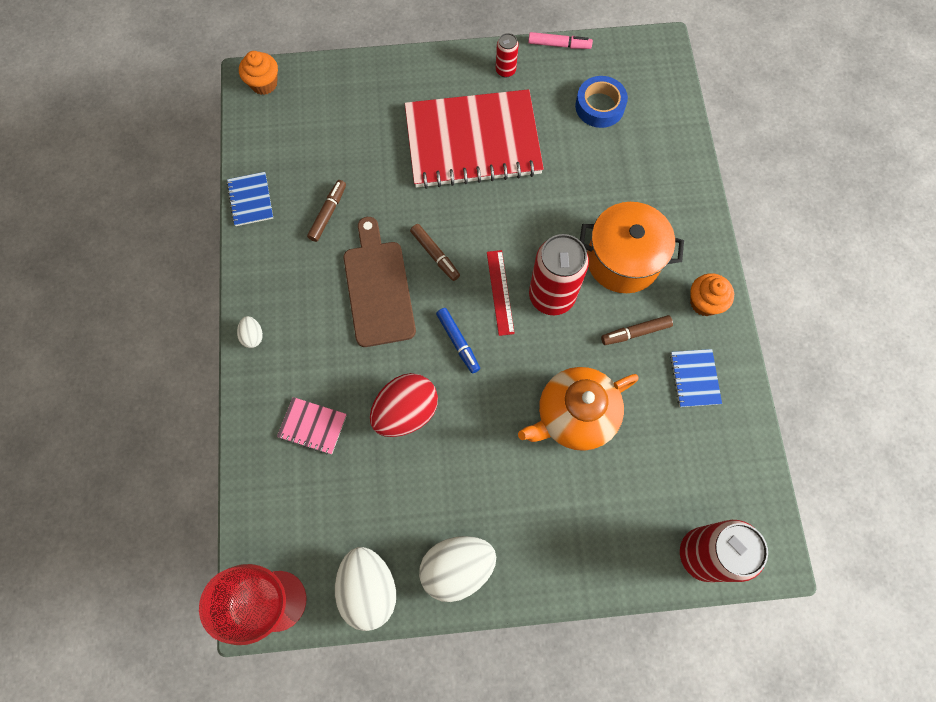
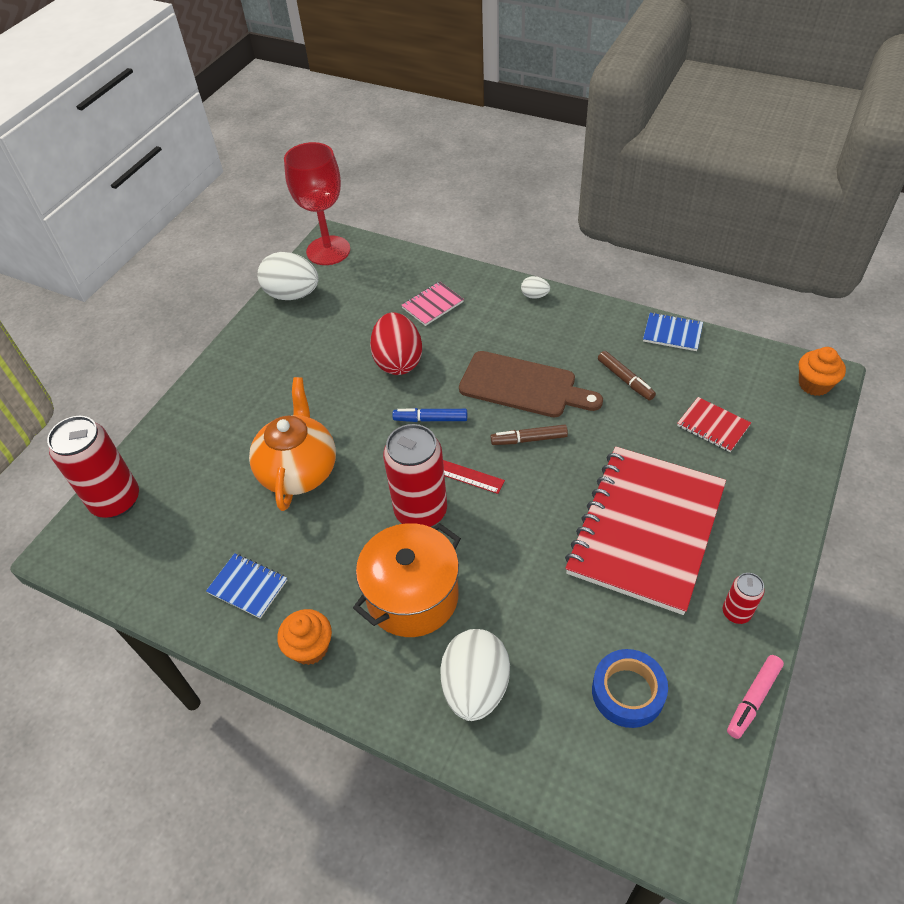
camera: 125 degrees right, 20 degrees down
(347, 135) = (713, 426): none -> red notebook
(457, 568) = (260, 344): white egg -> white egg (475, 687)
(635, 332) = (331, 562): brown marker -> none

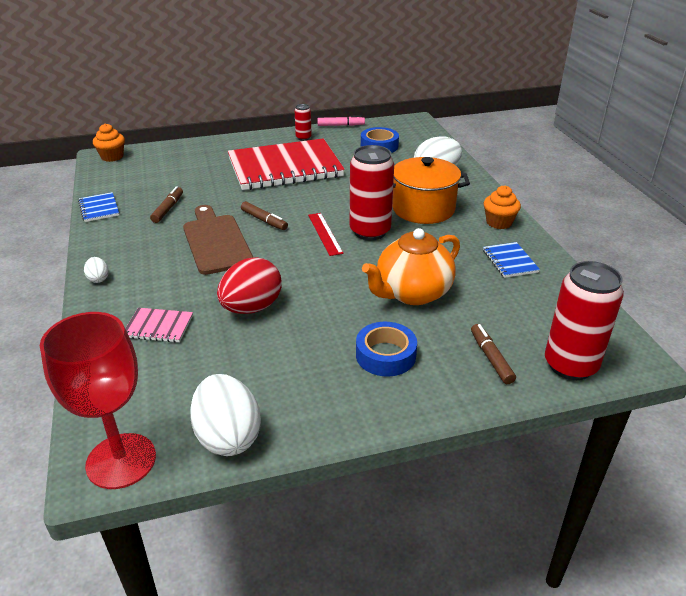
camera: 135 degrees left, 15 degrees down
(182, 459) = (491, 358): none -> brown marker
(260, 403) = (385, 355): none -> blue tape
(430, 419) = (293, 263): blue marker -> none
(713, 426) = (182, 173): red notebook -> none

